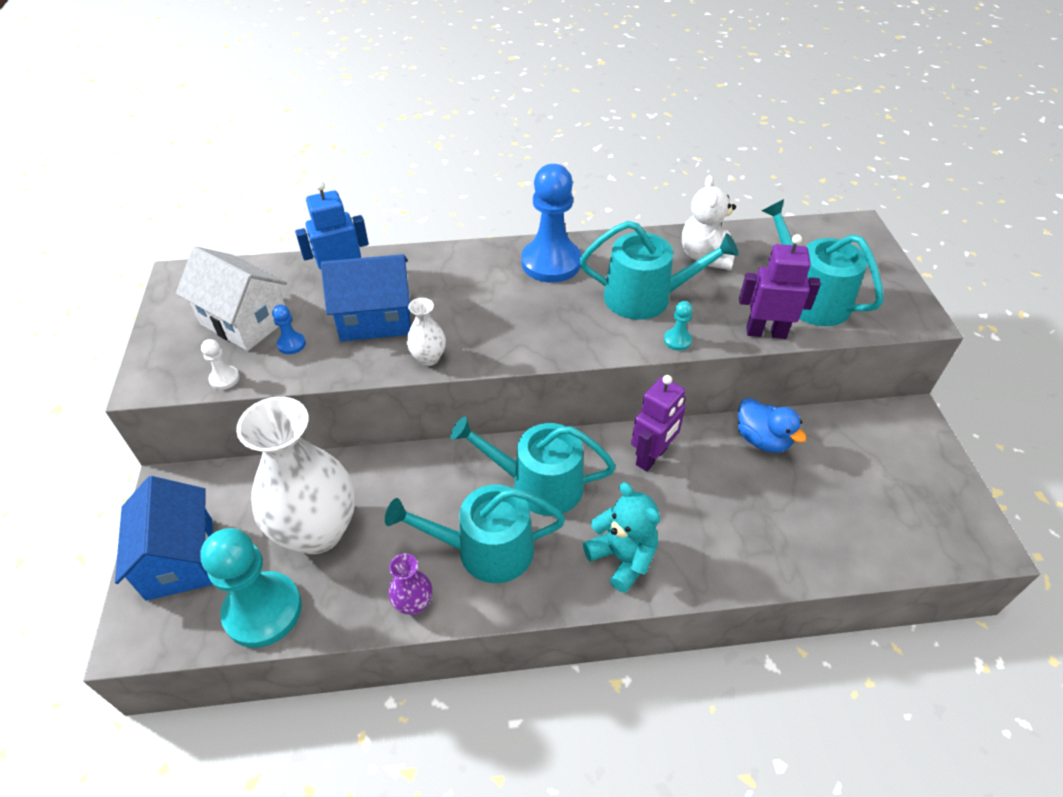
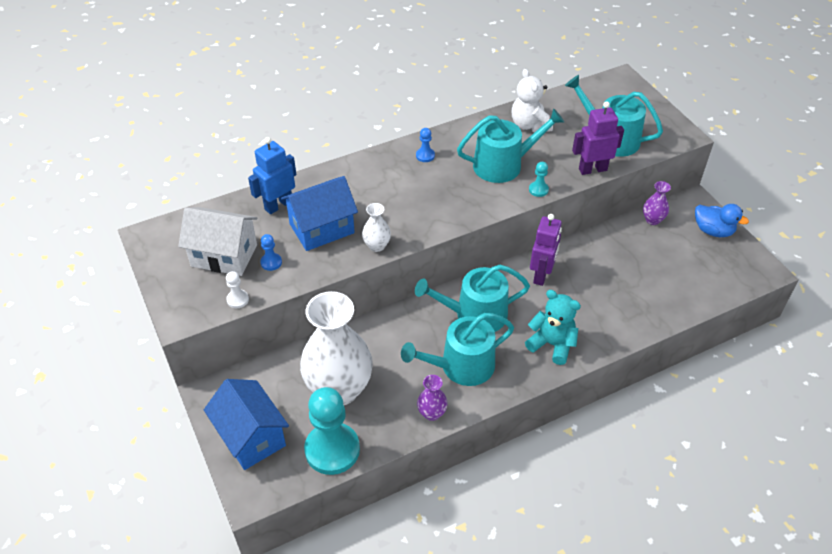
camera: 20 degrees left, 0 degrees up
(551, 263) = (425, 155): blue pawn -> blue pawn, size x0.42
(762, 439) = (607, 244): blue duck -> blue duck (713, 231)
(840, 424) = (652, 220): none -> purple vase

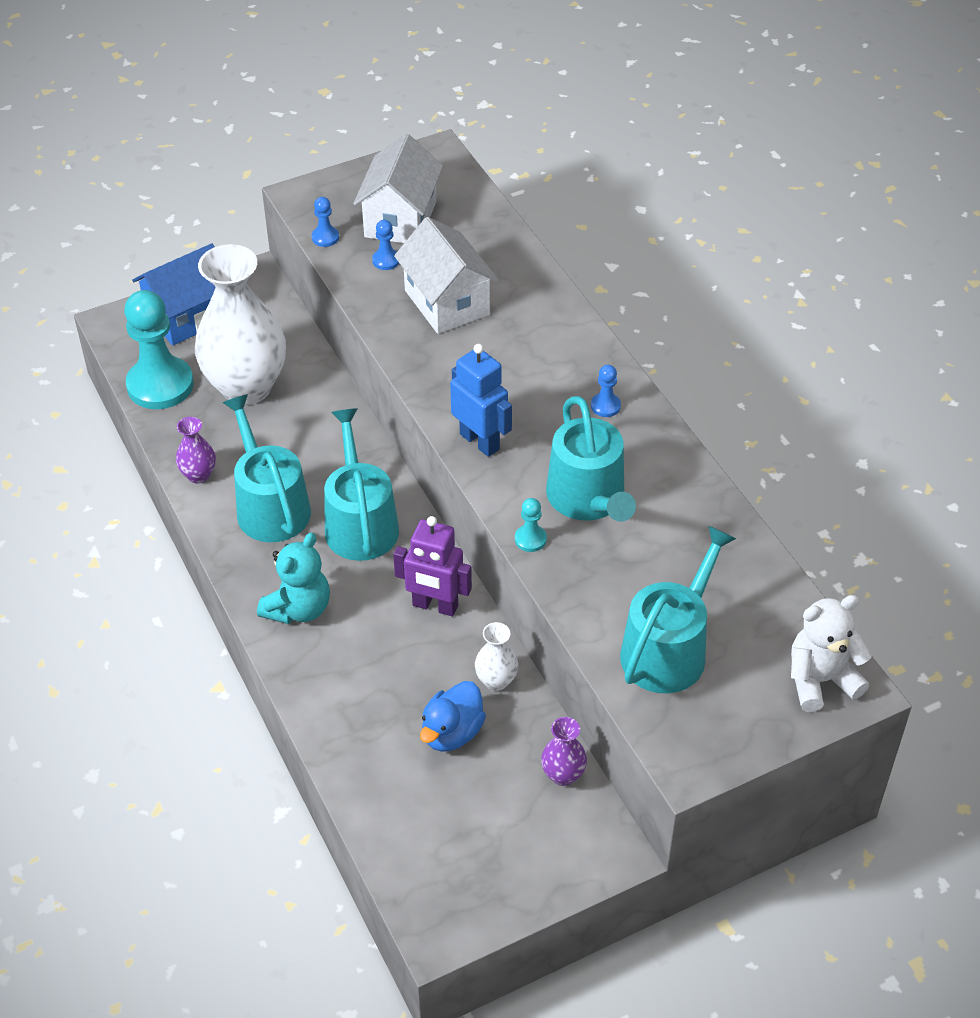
camera: 90 degrees right, 0 degrees up
(237, 299) = (325, 237): white pawn -> blue pawn
(278, 205) = (493, 259): blue robot -> blue robot (480, 441)
(322, 228) = (447, 302): blue house -> white house
(377, 246) = (412, 357): white vase -> white vase (496, 681)
(529, 125) = (695, 538): white teddy bear -> white teddy bear (820, 680)
(592, 169) = (583, 615): purple robot -> none
(713, 231) = (538, 867): blue duck -> blue duck (452, 733)

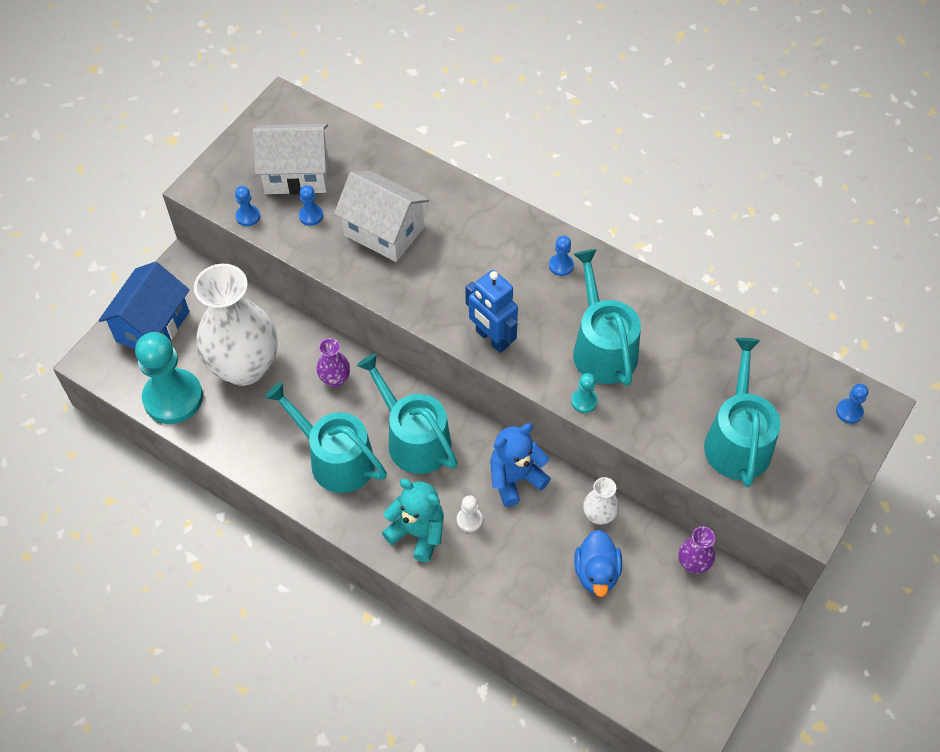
camera: 30 degrees left, 10 degrees up
(198, 475) = (261, 460): purple vase -> purple vase (335, 379)
(298, 608) = (417, 533): turquoise teddy bear -> turquoise teddy bear turned 60 degrees counterclockwise
(359, 621) = (469, 520): none -> white pawn
(400, 219) = (296, 174): white house -> white house turned 75 degrees counterclockwise
(435, 606) = (515, 479): purple robot -> blue teddy bear
(480, 441) = (492, 338): blue robot -> blue robot turned 150 degrees counterclockwise
(589, 499) = (602, 348): turquoise watering can -> turquoise watering can turned 150 degrees counterclockwise
(820, 680) = (849, 412): white teddy bear -> blue pawn

